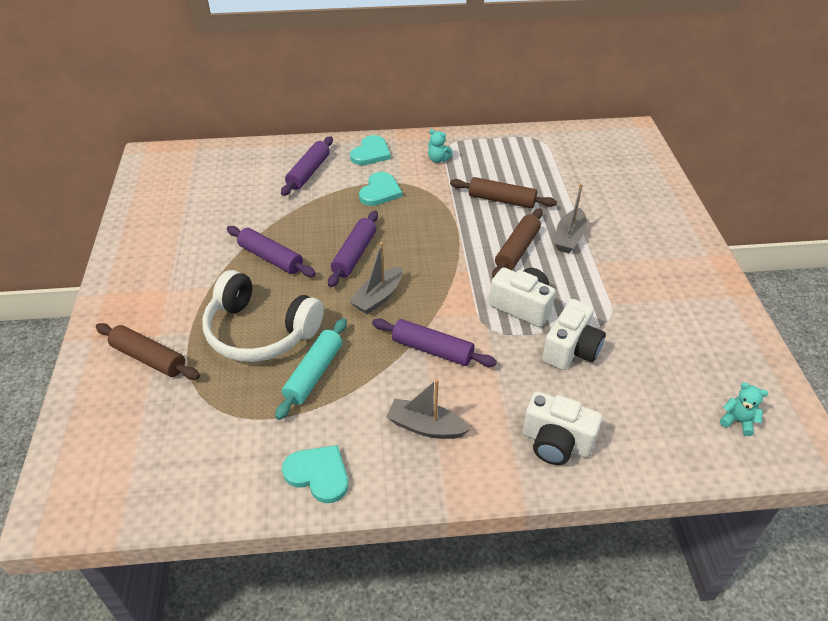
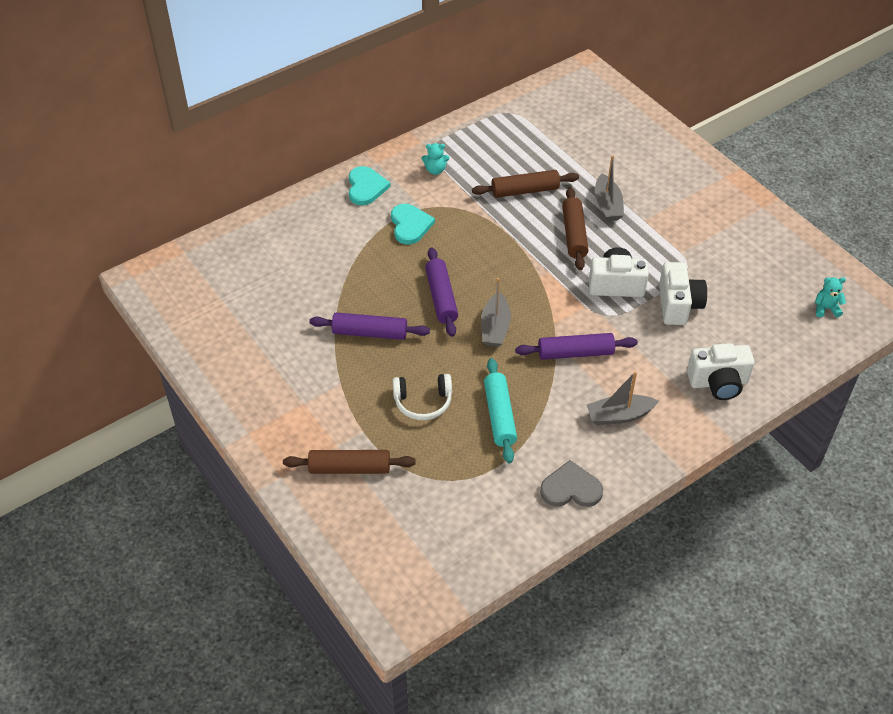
camera: 30 degrees left, 5 degrees up
(260, 332) = (423, 402): white headphones -> white headphones, size x0.56
(308, 172) = (324, 232): purple rolling pin -> none
(318, 474) = (571, 488): turquoise heart -> grey heart

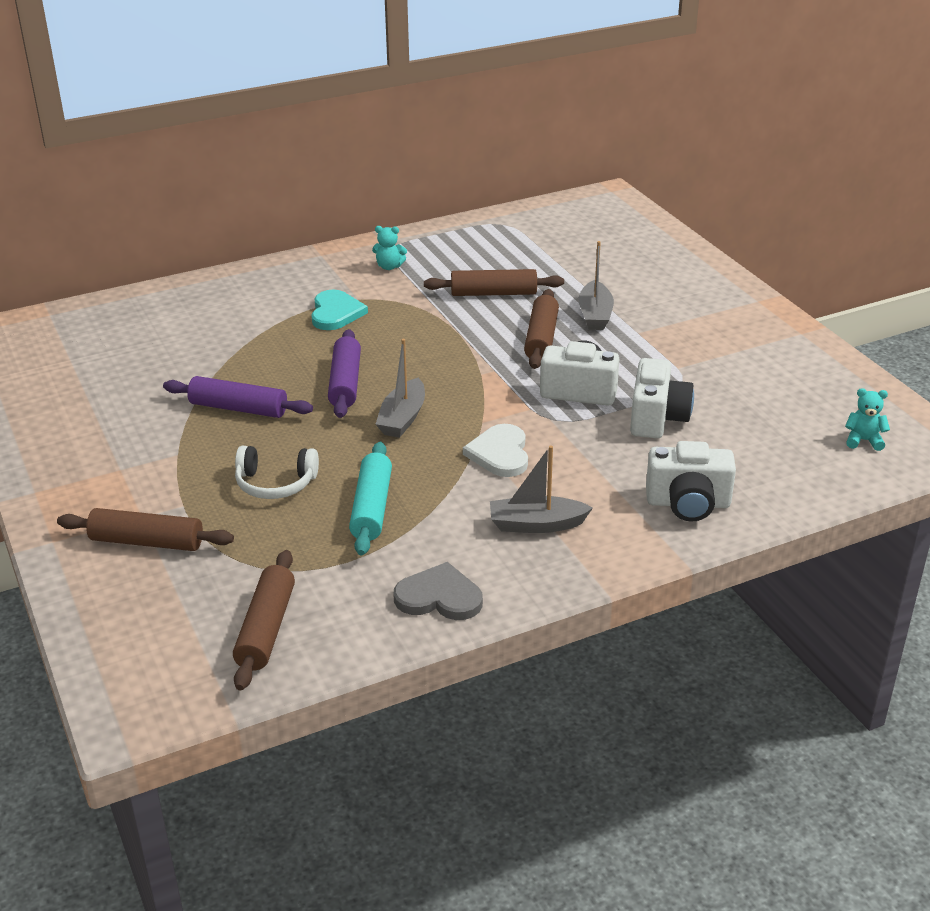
camera: 10 degrees right, 15 degrees down
(366, 187) = (297, 275): turquoise heart -> none
(461, 532) = (266, 629): none -> brown rolling pin
(575, 353) = (500, 453): purple rolling pin -> white heart

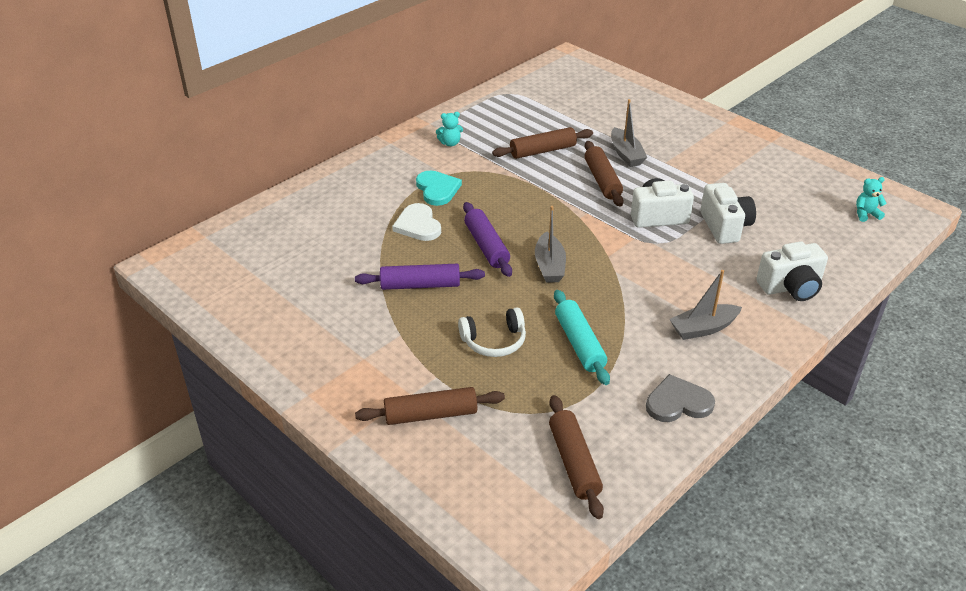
camera: 20 degrees left, 5 degrees up
(500, 453) = (638, 278): white heart -> white heart (418, 225)

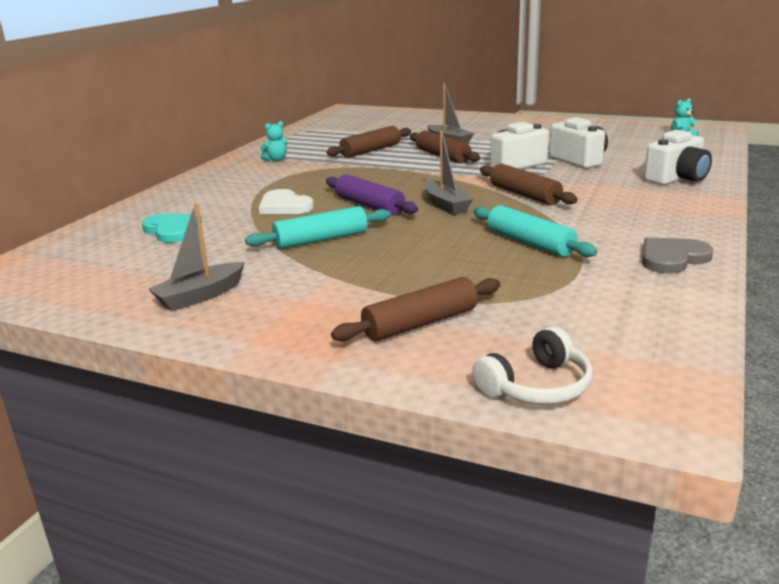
camera: 20 degrees left, 15 degrees down
(420, 285) = (321, 239): purple rolling pin -> turquoise rolling pin
(437, 189) = (286, 184): turquoise heart -> turquoise heart (172, 230)
(494, 341) = (439, 259): white headphones -> white headphones (537, 386)
(574, 462) = (622, 320): brown rolling pin -> brown rolling pin (524, 195)
(703, 328) = (634, 212): grey boat -> grey boat (200, 296)

